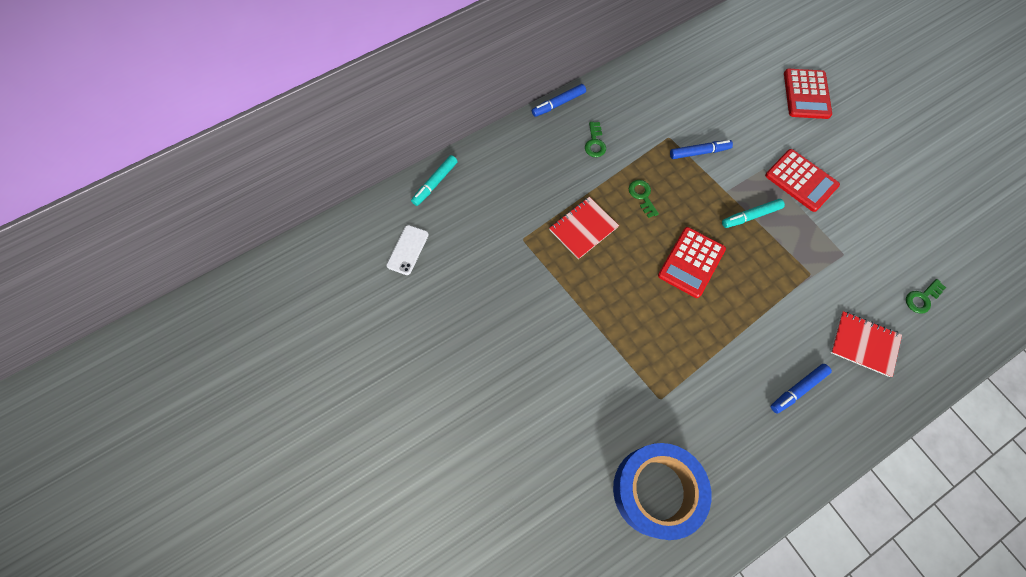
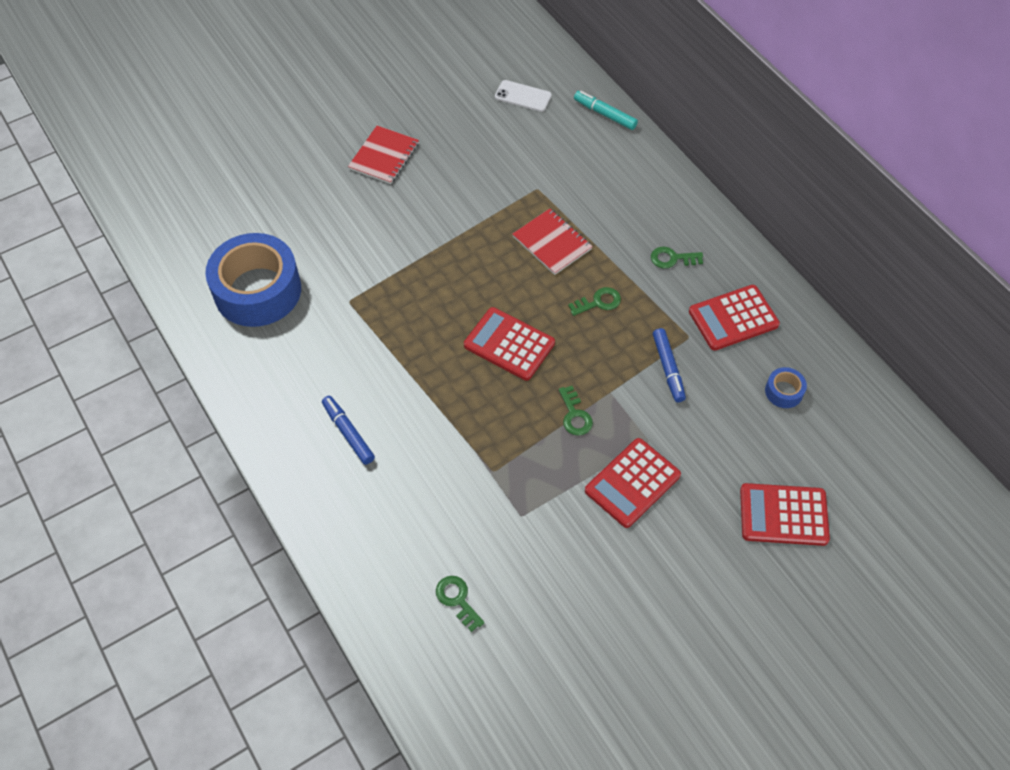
camera: 90 degrees right, 10 degrees down
(558, 104) = (727, 224): blue marker -> none
(648, 108) = (733, 318): none -> red calculator
(709, 84) = (784, 391): none -> blue tape
(750, 216) = (575, 415): turquoise marker -> green key
(864, 344) = (398, 515): red notebook -> red notebook (384, 156)

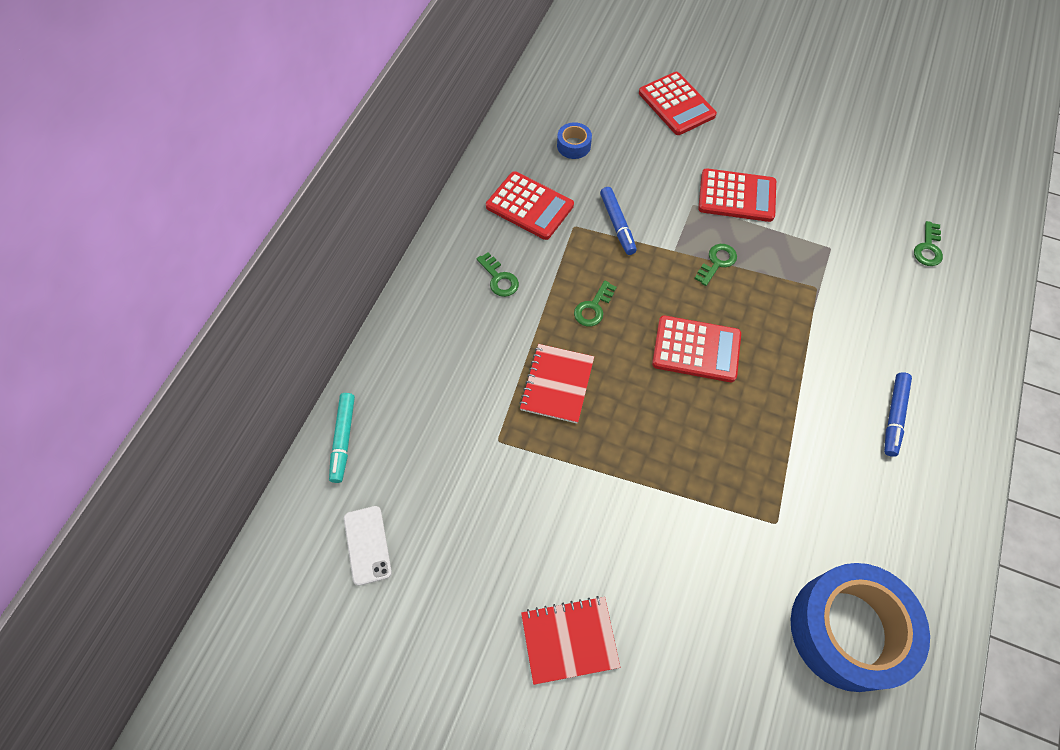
camera: 125 degrees left, 5 degrees up
(509, 344) = (696, 349): red calculator -> red calculator turned 75 degrees counterclockwise
(598, 302) = (593, 308): green key -> green key turned 90 degrees counterclockwise
(668, 368) = (617, 224): blue marker -> blue marker turned 120 degrees clockwise

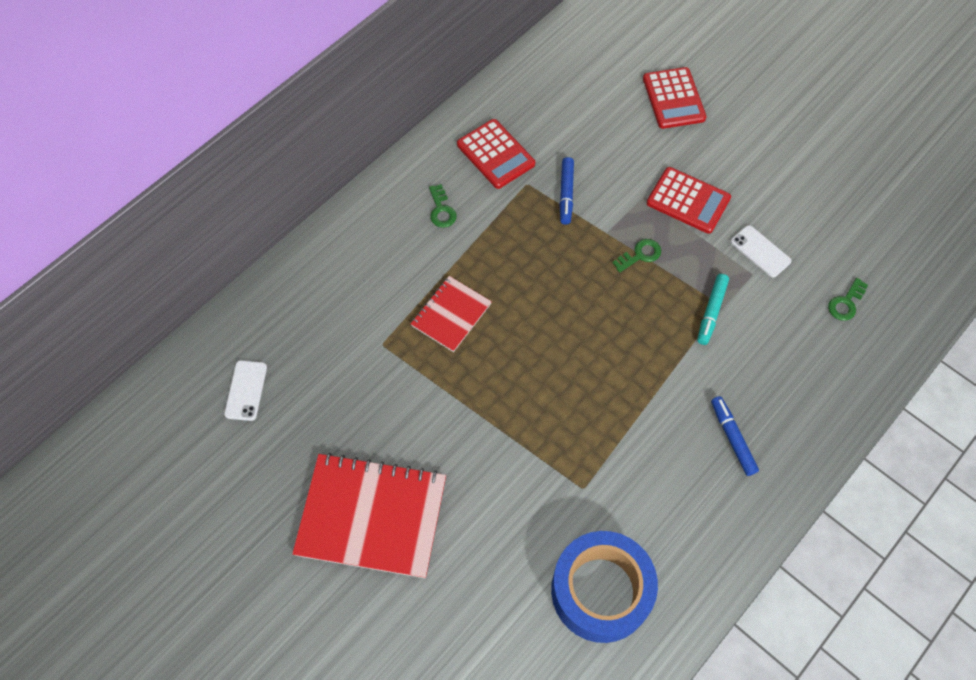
camera: 20 degrees right, 0 degrees up
(343, 439) = (259, 302): turquoise marker -> turquoise marker (711, 312)
(569, 640) = (371, 516): red notebook -> red notebook, size x1.81
(573, 145) = (560, 110): blue tape -> none
(593, 308) = (511, 260): green key -> none
(696, 349) = (584, 324): red calculator -> none
(827, 224) = (760, 251): none -> white phone
(894, 416) = (732, 438): blue marker -> blue marker turned 120 degrees clockwise

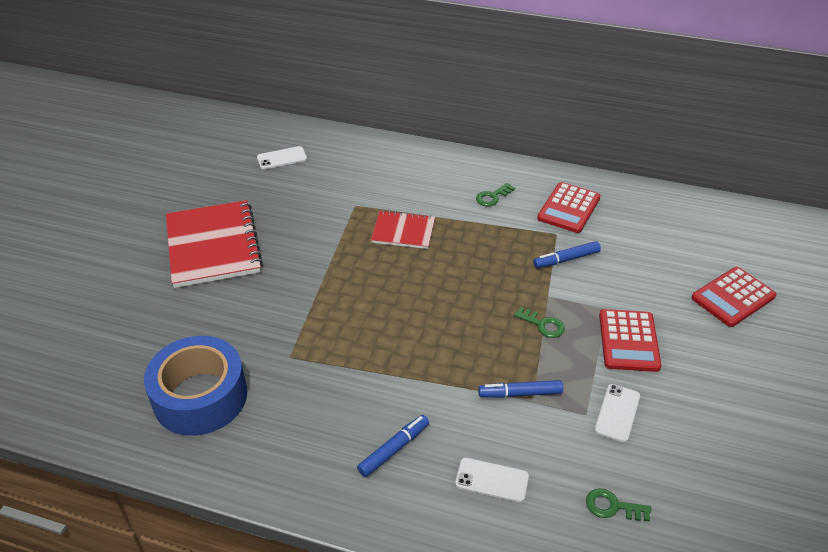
camera: 65 degrees right, 20 degrees down
(711, 312) = (520, 393): turquoise marker -> blue marker
(791, 376) = (492, 480): none -> white phone

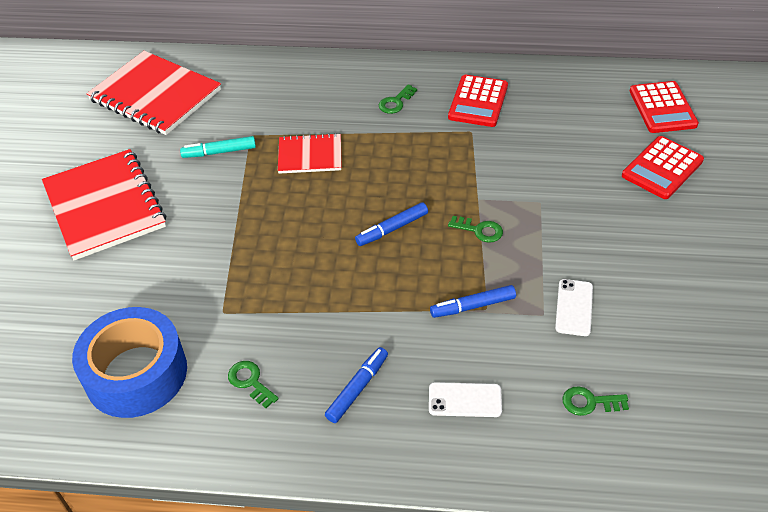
camera: 10 degrees left, 5 degrees up
(282, 158) = (155, 95): white phone -> red notebook
(298, 424) = (250, 382): none -> green key
(324, 215) = (219, 152): none -> turquoise marker
(566, 259) = (487, 157): blue marker -> blue marker (392, 229)
(628, 341) = (569, 231): red calculator -> red calculator (662, 108)

